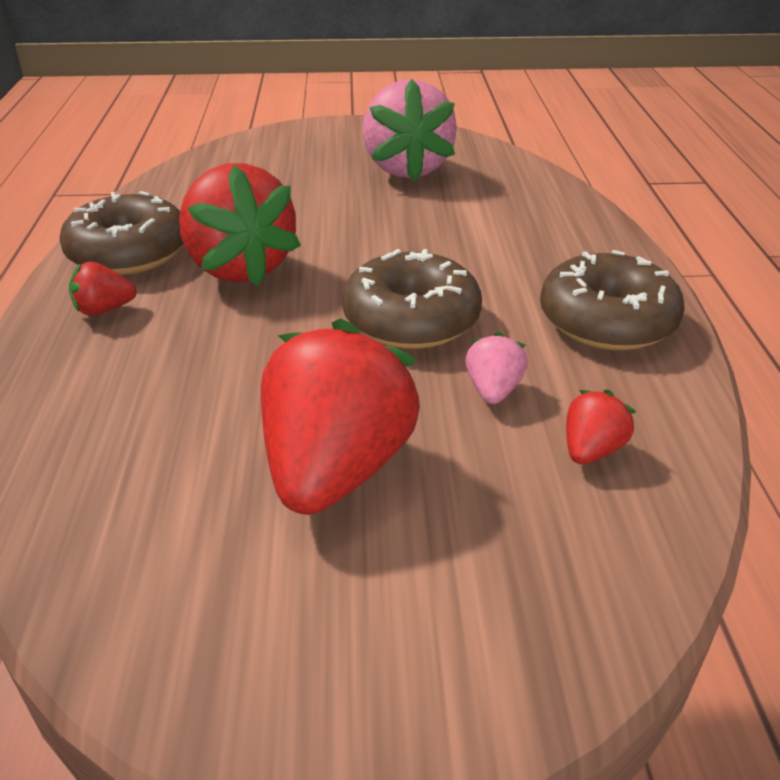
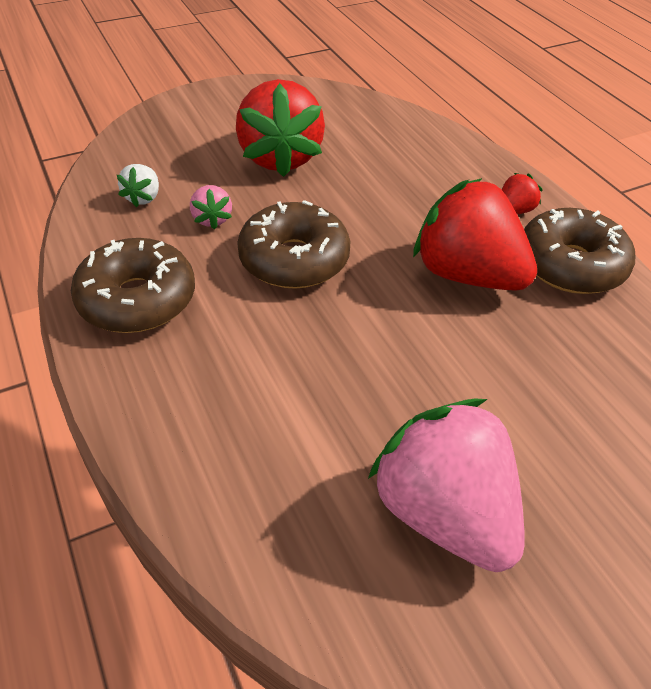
camera: 155 degrees right, 10 degrees up
(591, 450) = (143, 198): red strawberry -> white strawberry

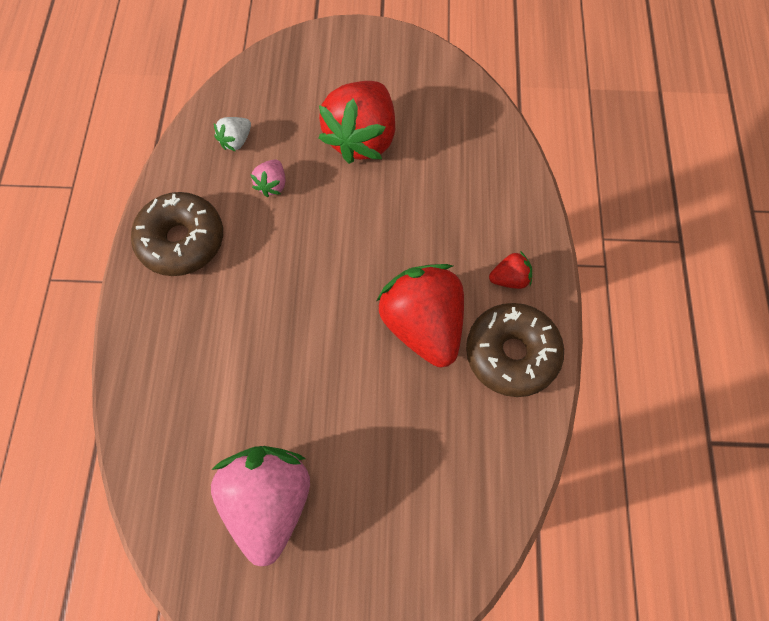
camera: 30 degrees right, 20 degrees up
(294, 259) = (306, 252): brown donut -> none

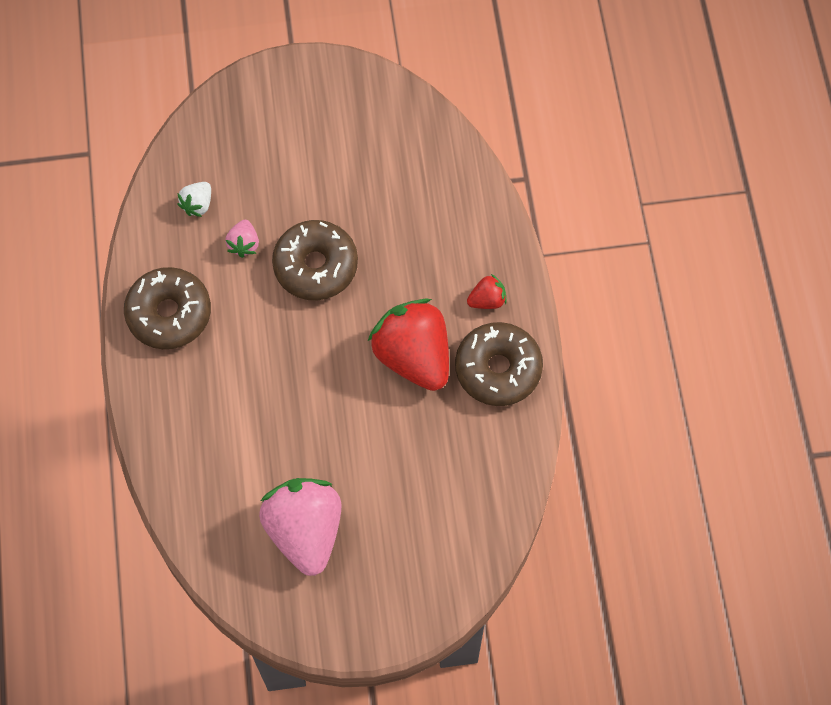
camera: 10 degrees left, 0 degrees up
(339, 217) = (316, 266): none -> brown donut
(362, 138) = (322, 182): red strawberry -> none

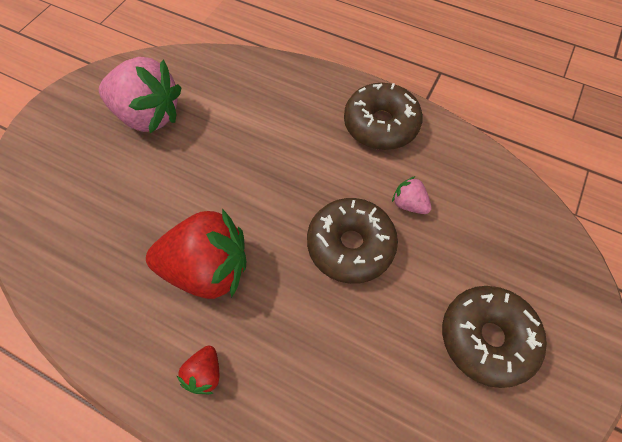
camera: 125 degrees right, 5 degrees down
(197, 204) = (470, 192): white strawberry -> none
(498, 369) = (135, 333): brown donut -> brown donut (487, 338)

